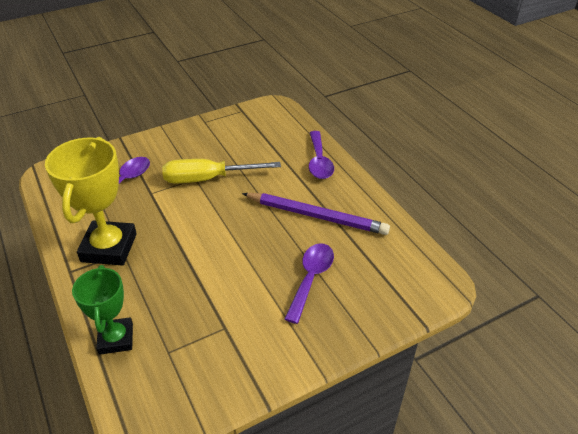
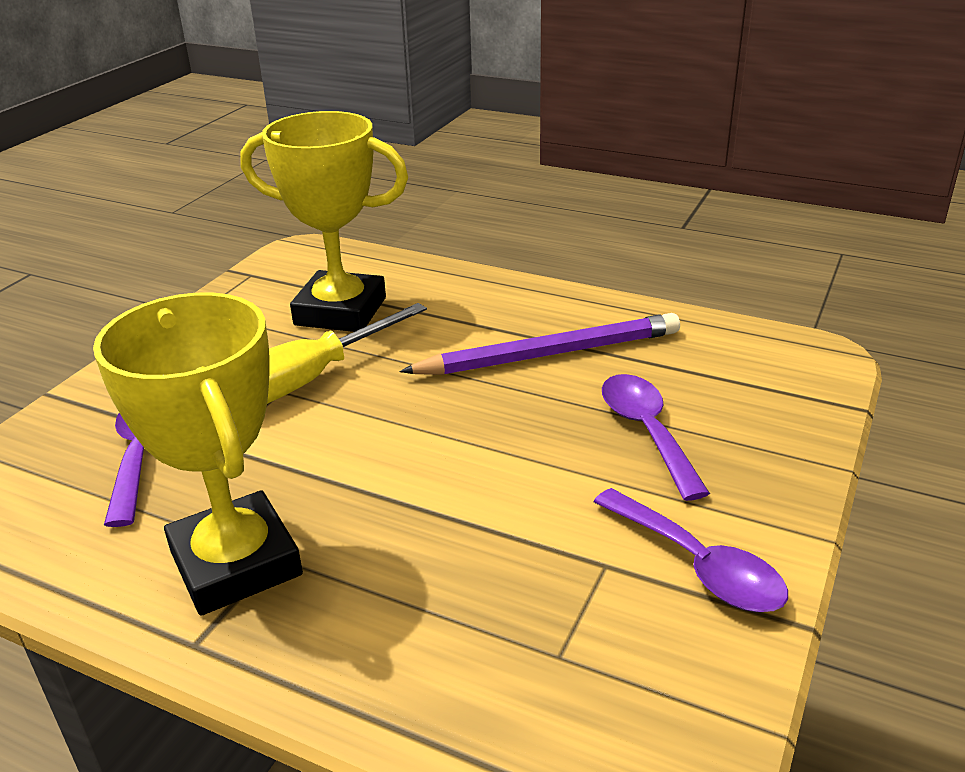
camera: 35 degrees left, 10 degrees down
(116, 339) = (436, 695): green trophy -> none
(256, 148) = (340, 311): none -> yellow trophy
(319, 161) = (464, 290): purple spoon -> purple spoon (697, 565)

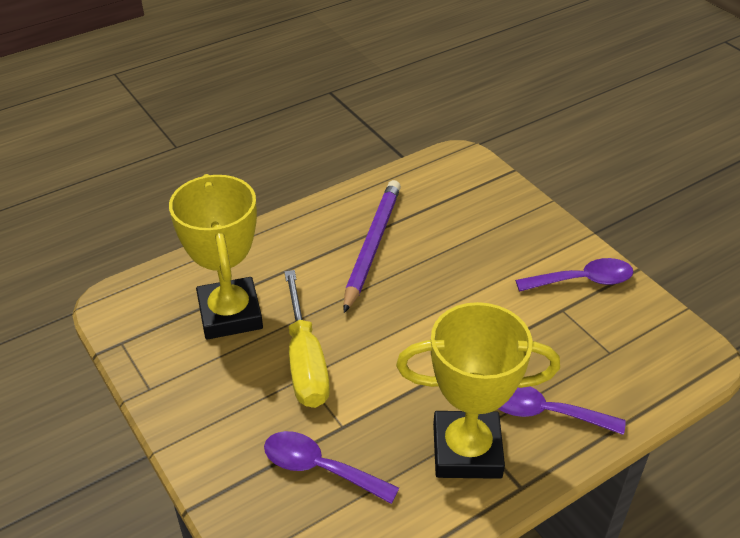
camera: 60 degrees left, 10 degrees up
(340, 311) = (230, 314): yellow trophy -> yellow trophy turned 60 degrees counterclockwise
(647, 432) = (475, 246): purple spoon -> purple spoon (544, 412)

